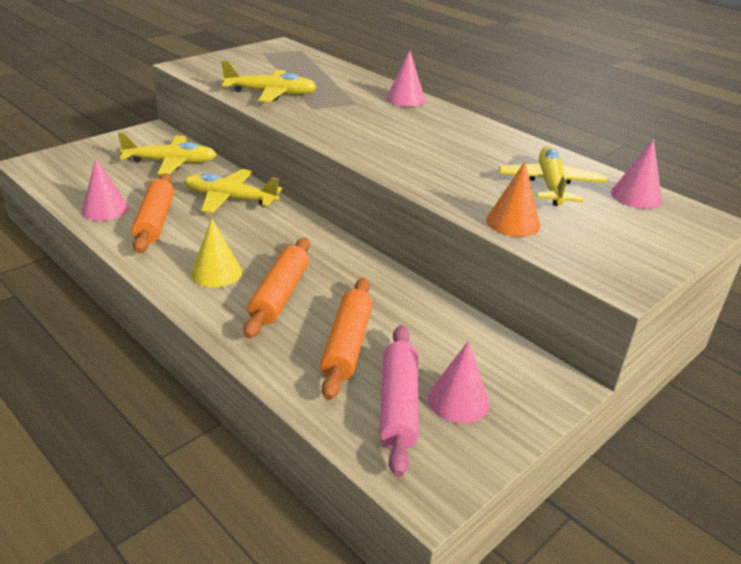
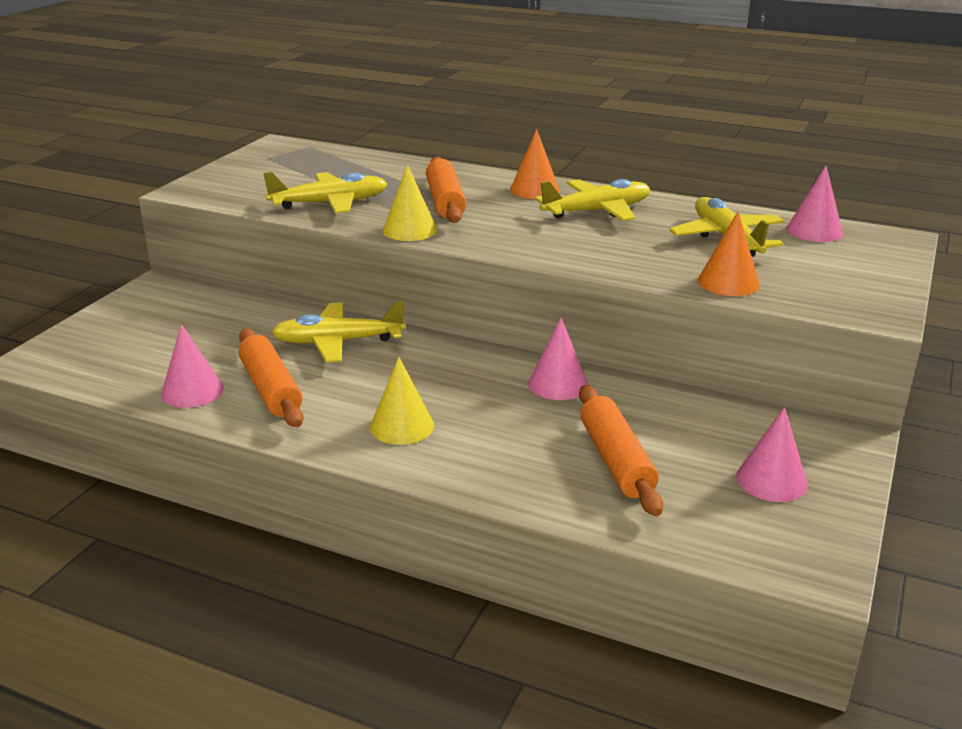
camera: 20 degrees left, 5 degrees down
(171, 162) = (222, 317): yellow plane -> yellow plane (597, 211)
(279, 295) = (497, 430): orange rolling pin -> orange rolling pin (445, 201)
(305, 125) = (409, 230): none -> yellow cone
(398, 405) = (720, 502): pink rolling pin -> none
(405, 99) = (490, 179): pink cone -> pink cone (558, 384)
(432, 114) = (534, 190): none -> orange cone

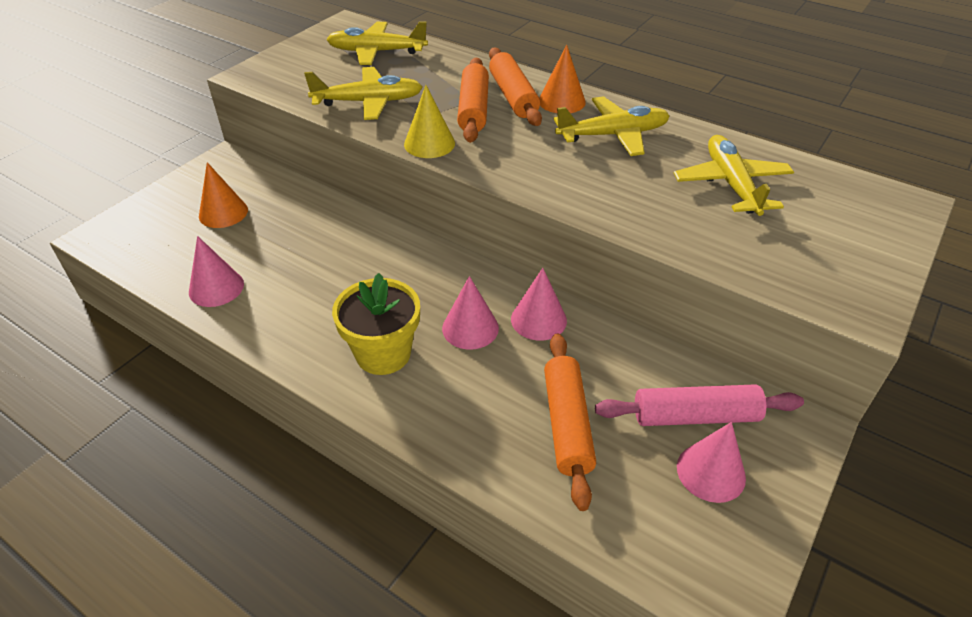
camera: 10 degrees right, 15 degrees up
(271, 389) = (283, 294): orange rolling pin -> orange rolling pin (513, 96)
(337, 342) = (356, 244): yellow plane -> yellow plane (376, 52)
(402, 426) = (383, 354): yellow cone -> yellow flower pot
(728, 282) = (716, 247): orange cone -> orange cone (223, 213)
(742, 441) = (695, 416): none -> pink rolling pin
(814, 231) = (824, 183): pink cone -> pink cone (470, 328)

